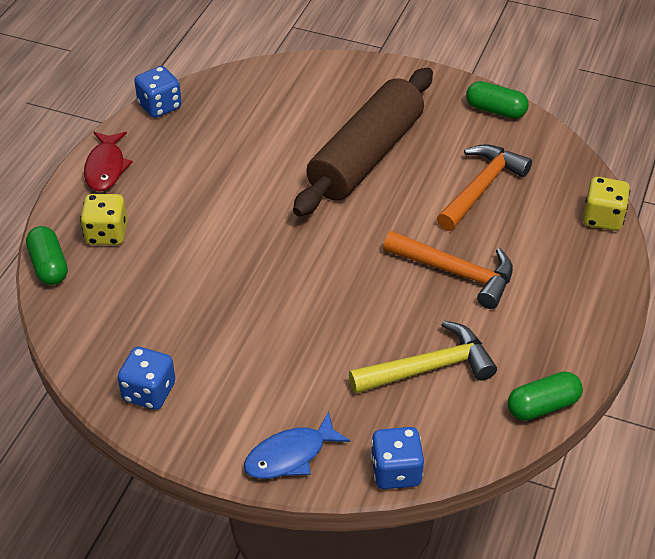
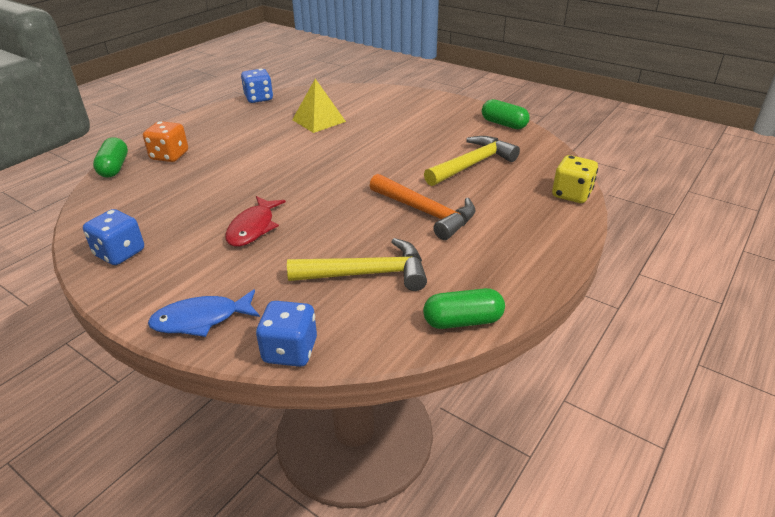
camera: 15 degrees right, 10 degrees down
(106, 168) = (198, 123): red fish -> red fish (253, 228)
(107, 234) = (169, 156): yellow dice -> orange dice
(262, 138) = (318, 120): none -> yellow pyramid
(366, 156) = (389, 137): brown rolling pin -> none
(481, 187) = (472, 164): orange hammer -> yellow hammer

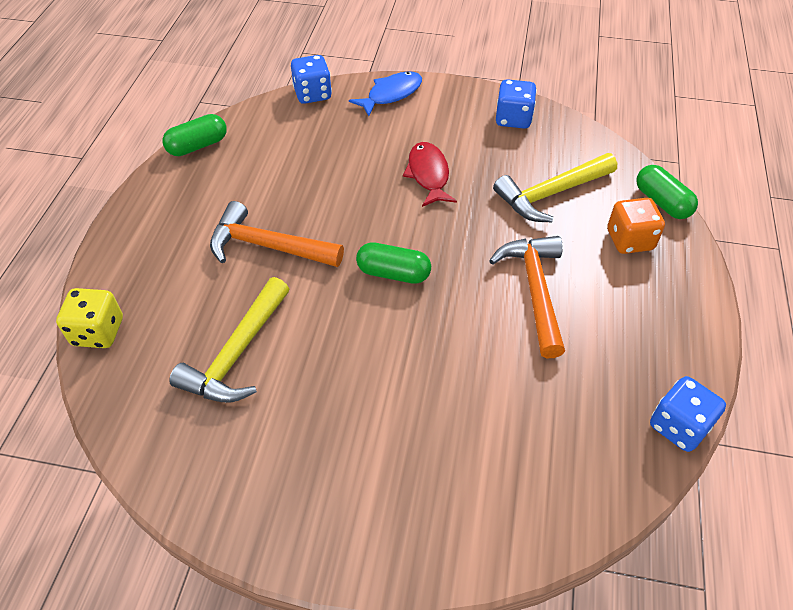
camera: 155 degrees right, 15 degrees up
(261, 149) = (535, 290): none -> orange hammer
(318, 120) = (520, 390): yellow pyramid -> none
(368, 274) = (291, 161): yellow hammer -> yellow hammer (550, 194)
(503, 124) = (209, 495): green capsule -> green capsule (393, 273)

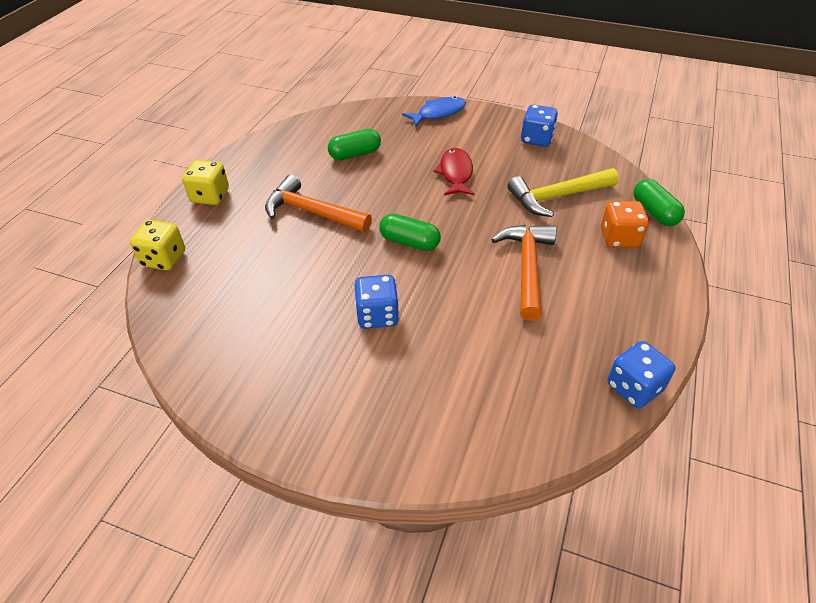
camera: 10 degrees right, 5 degrees down
(136, 238) = (210, 196): none -> yellow dice
(198, 146) = (274, 136): green capsule -> green capsule (355, 154)
(237, 354) = (267, 287): yellow hammer -> none
(312, 94) = (374, 108): blue dice -> blue dice (377, 315)

